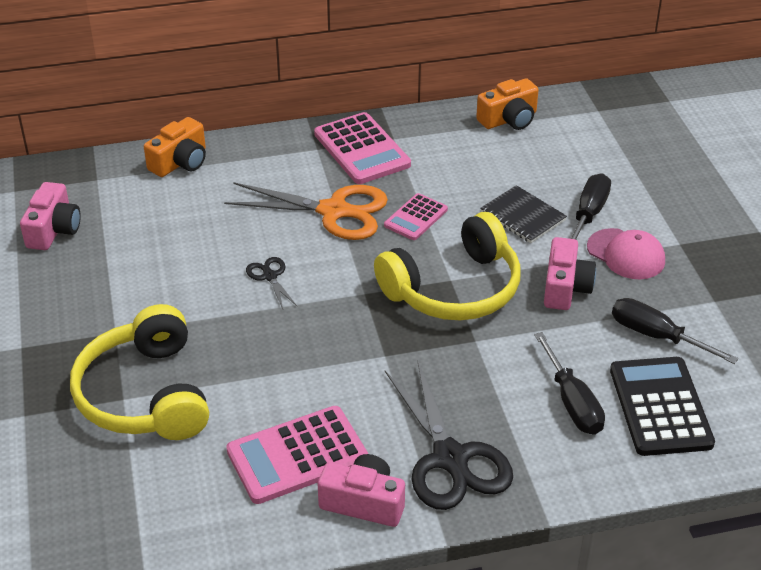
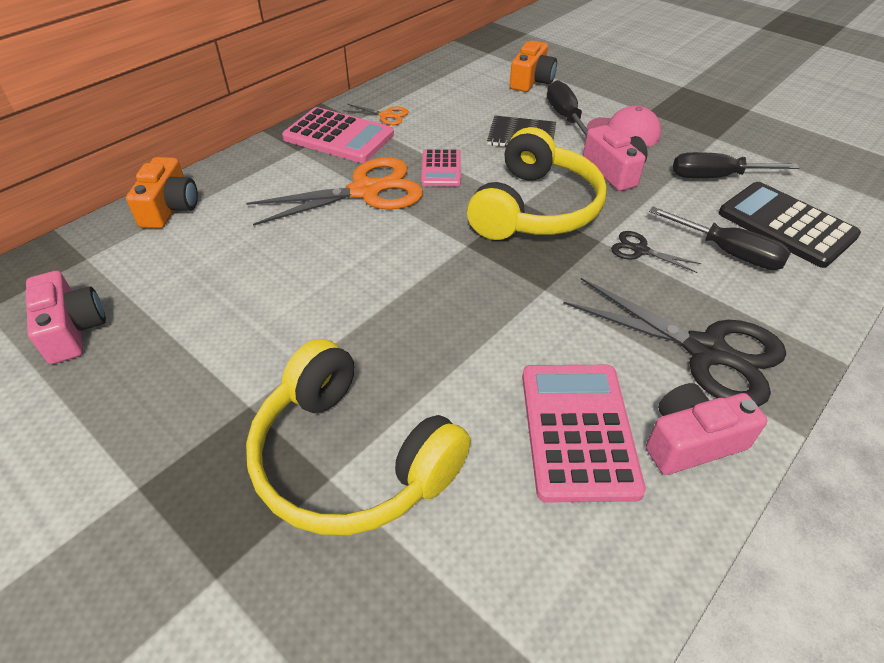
camera: 35 degrees left, 5 degrees up
(270, 276) = (364, 270): black scissors -> black scissors (640, 250)
(297, 455) = (578, 430): pink calculator -> pink calculator turned 150 degrees clockwise
(423, 144) = (386, 115): none -> orange scissors
(509, 119) = (432, 78): orange camera -> orange camera (531, 81)

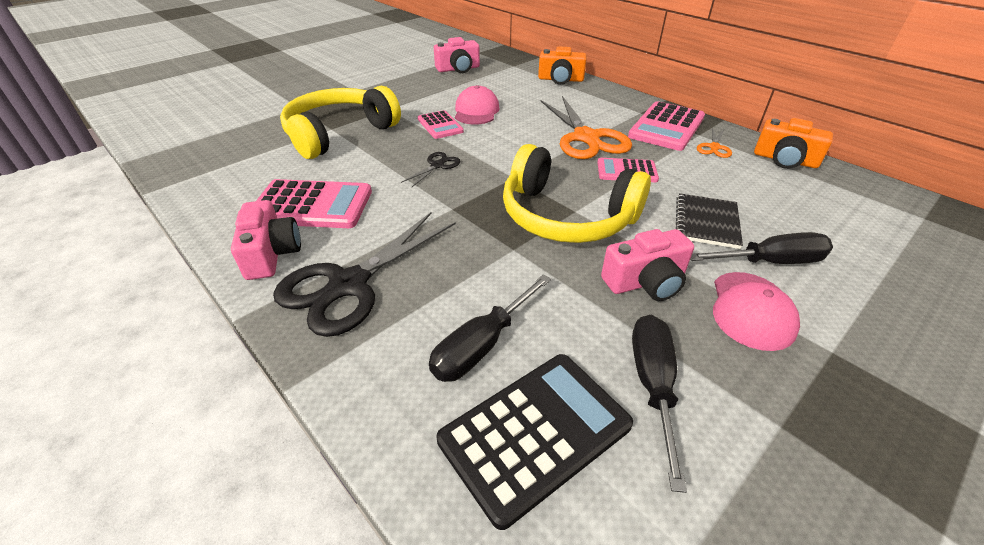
camera: 95 degrees right, 5 degrees down
(275, 290) = (476, 111): none -> pink cap
(324, 326) = (440, 125): none -> pink calculator
(531, 81) = (862, 246): orange camera -> orange camera (785, 160)
(640, 250) = (495, 273): black scissors -> black scissors (437, 165)

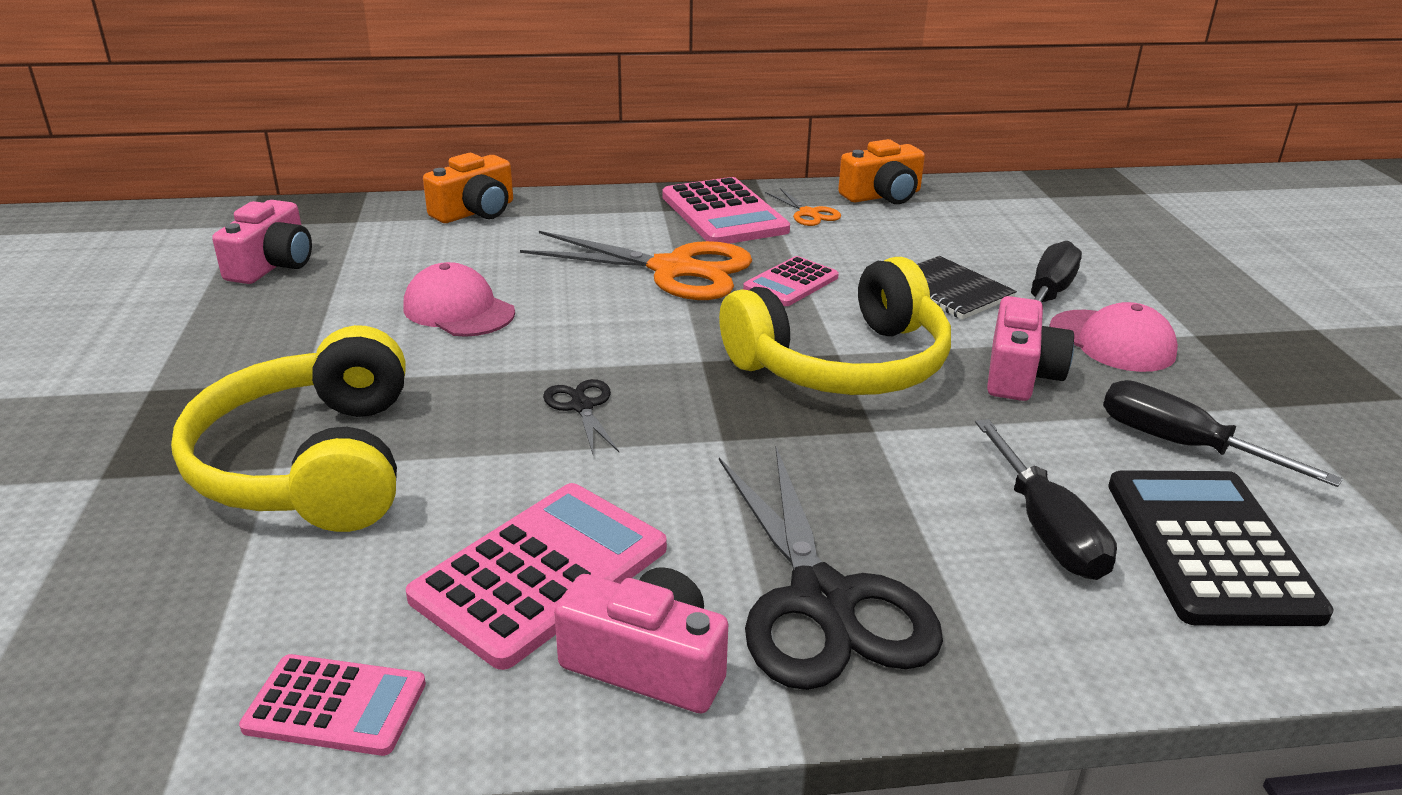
camera: 55 degrees left, 10 degrees down
(440, 125) = (453, 357): pink calculator -> pink calculator (335, 706)

